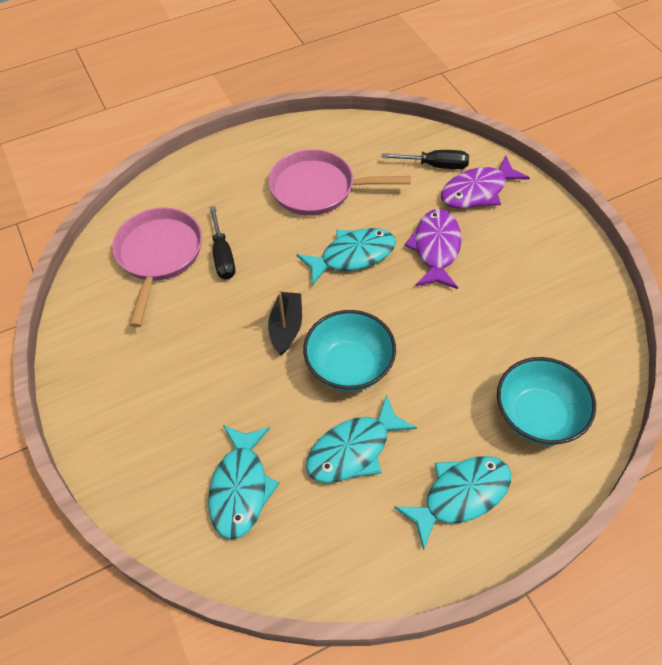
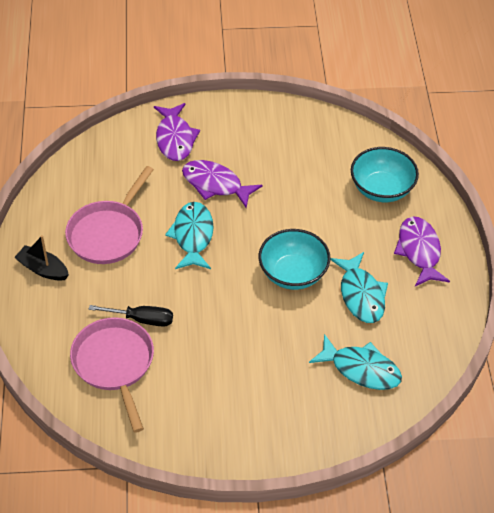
camera: 70 degrees left, 5 degrees down
(159, 256) = (114, 364): pink pan -> pink pan turned 45 degrees clockwise
(286, 327) = (238, 300): black boat -> black boat (43, 269)
(435, 165) = (132, 152): black screwdriver -> none
(460, 496) = (419, 251): turquoise fish -> purple fish

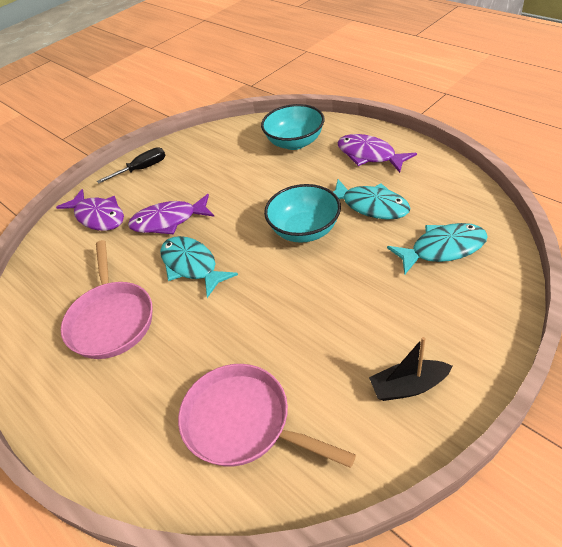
camera: 35 degrees left, 5 degrees down
(43, 269) = (74, 399): black boat -> black boat (408, 386)
(141, 319) = (222, 361): black screwdriver -> black screwdriver (141, 169)

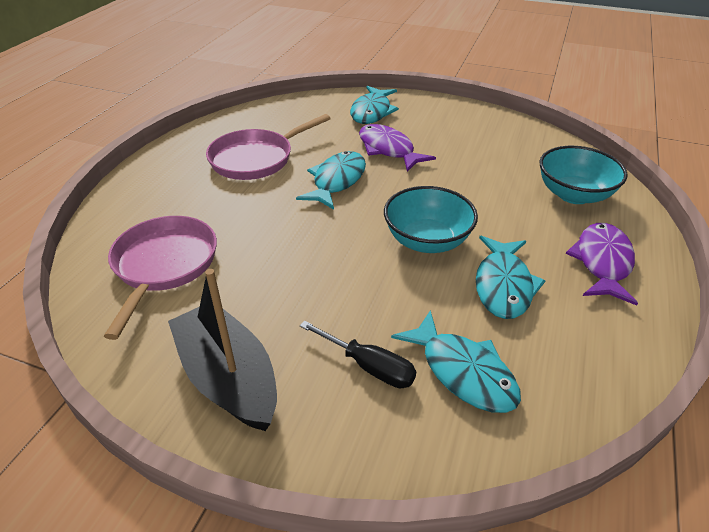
camera: 60 degrees right, 5 degrees down
(98, 216) = (372, 112): purple fish -> turquoise fish
(141, 169) = (450, 112): black screwdriver -> black screwdriver (368, 366)
(408, 386) = (228, 378): black boat -> black boat, size x1.71

